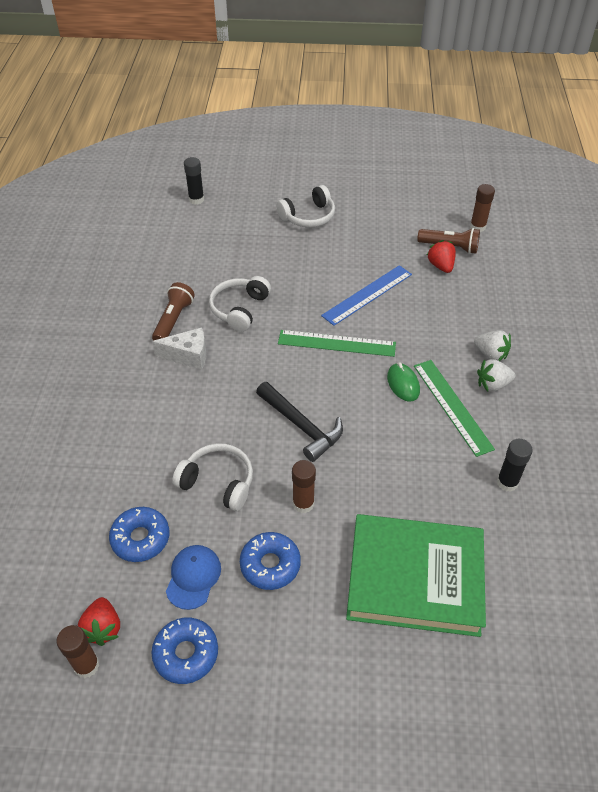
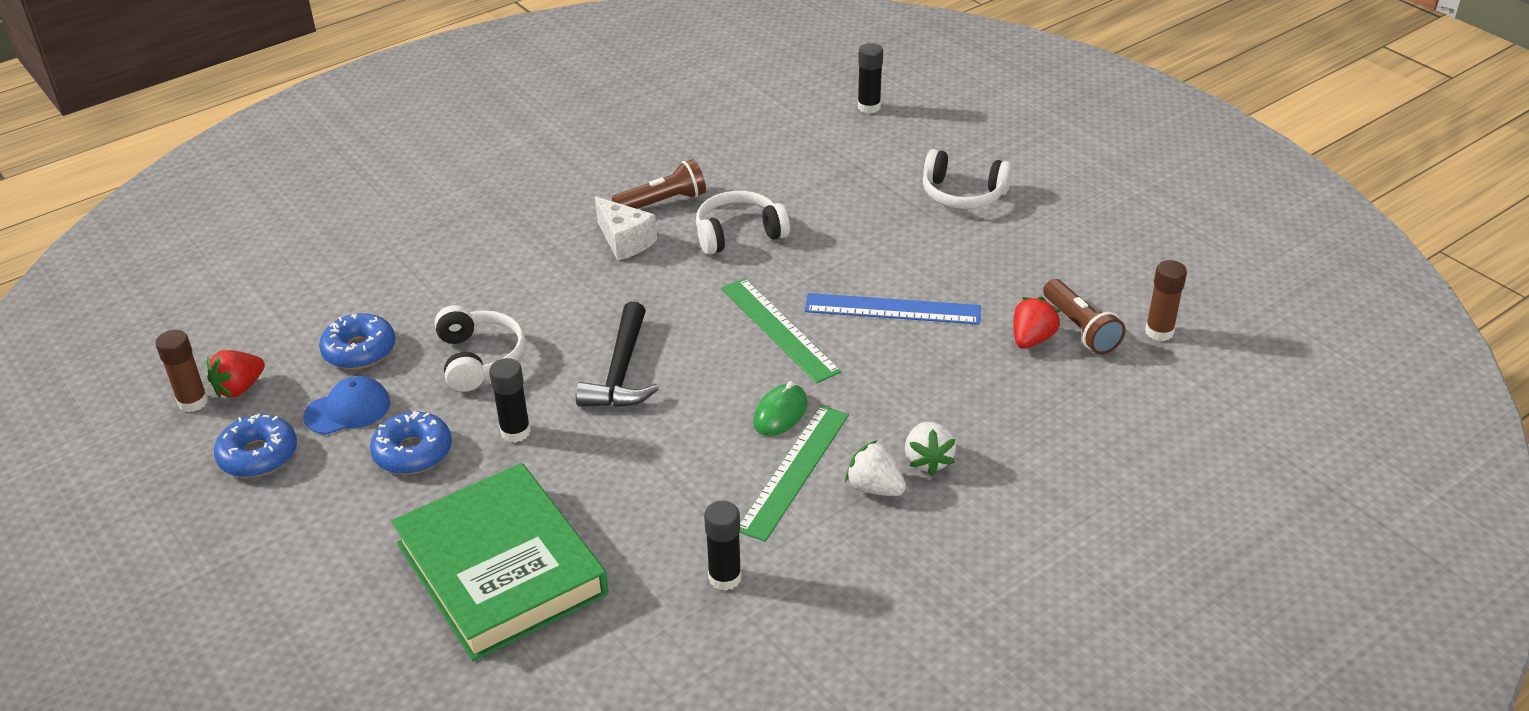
camera: 50 degrees right, 10 degrees down
(303, 503) = (515, 432): brown glue stick -> black glue stick

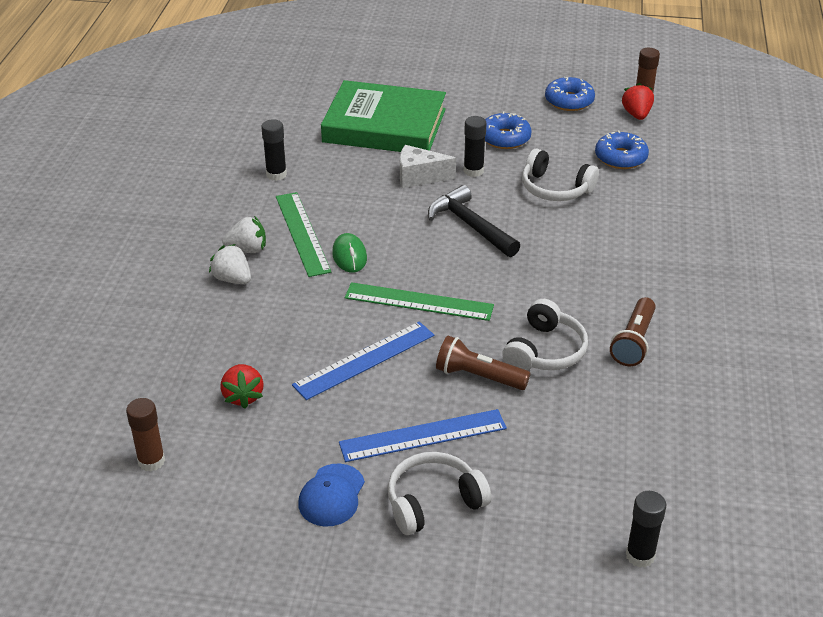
camera: 135 degrees right, 0 degrees up
(348, 410) = (569, 135): blue cap -> blue cap (331, 495)
(625, 241) = (605, 298): white cheese -> white cheese (419, 177)
(917, 233) = (423, 436): none -> blue ruler
(1080, 328) = (215, 427): brown flashlight -> brown flashlight (478, 376)

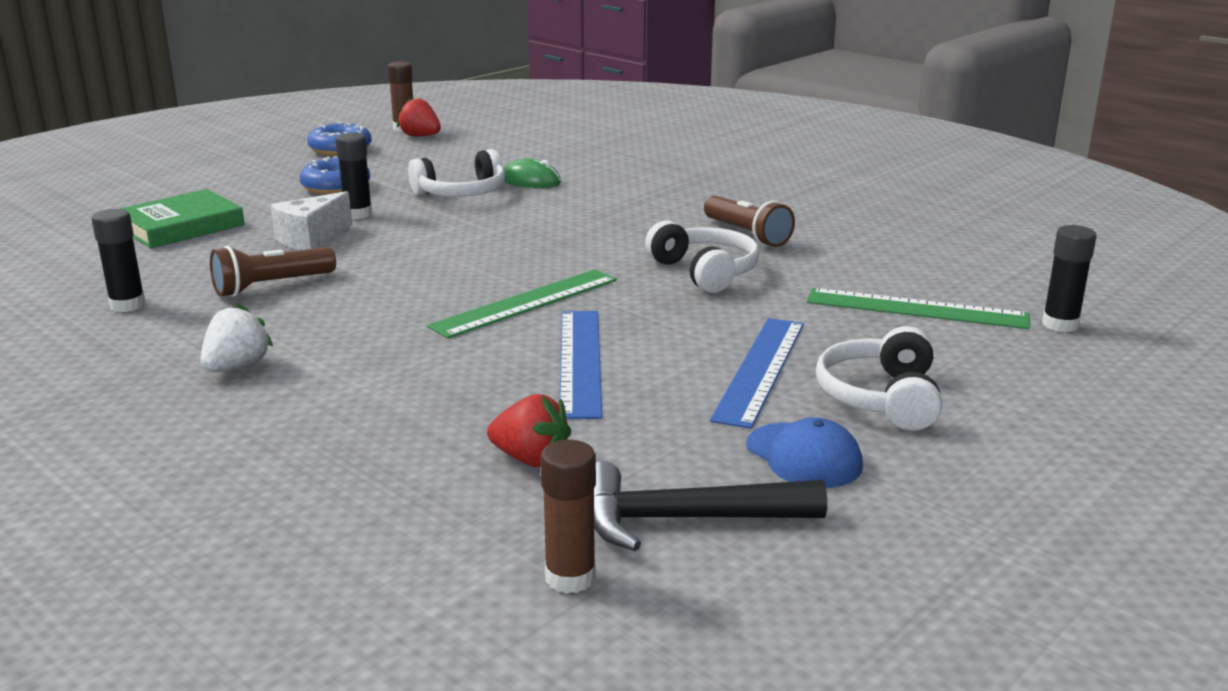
camera: 55 degrees left, 15 degrees down
(232, 279) = (278, 395): white strawberry -> none
(302, 233) = (277, 325): green ruler -> green ruler (916, 309)
(349, 256) = (375, 313): green mouse -> green mouse (530, 181)
(384, 126) = (181, 226): green book -> green book, size x0.62
(470, 225) = (444, 242): black hammer -> black hammer (684, 519)
(478, 376) = (699, 312): brown flashlight -> brown flashlight (271, 286)
(620, 158) = (470, 159): blue donut -> none

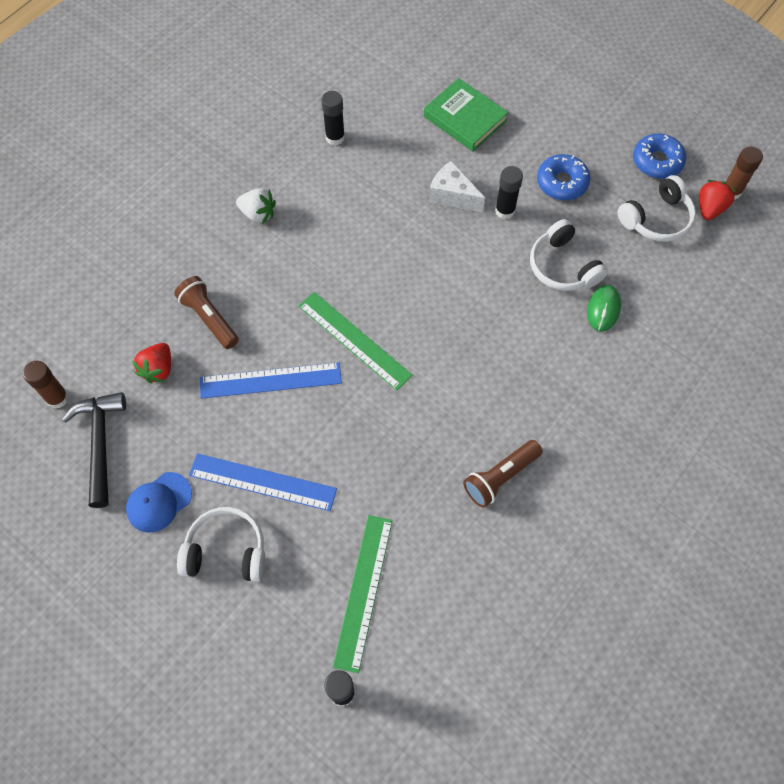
camera: 85 degrees right, 40 degrees up
(271, 286) = (369, 197): brown flashlight -> brown flashlight (209, 318)
(704, 272) = (419, 447): white headphones -> white headphones (656, 219)

